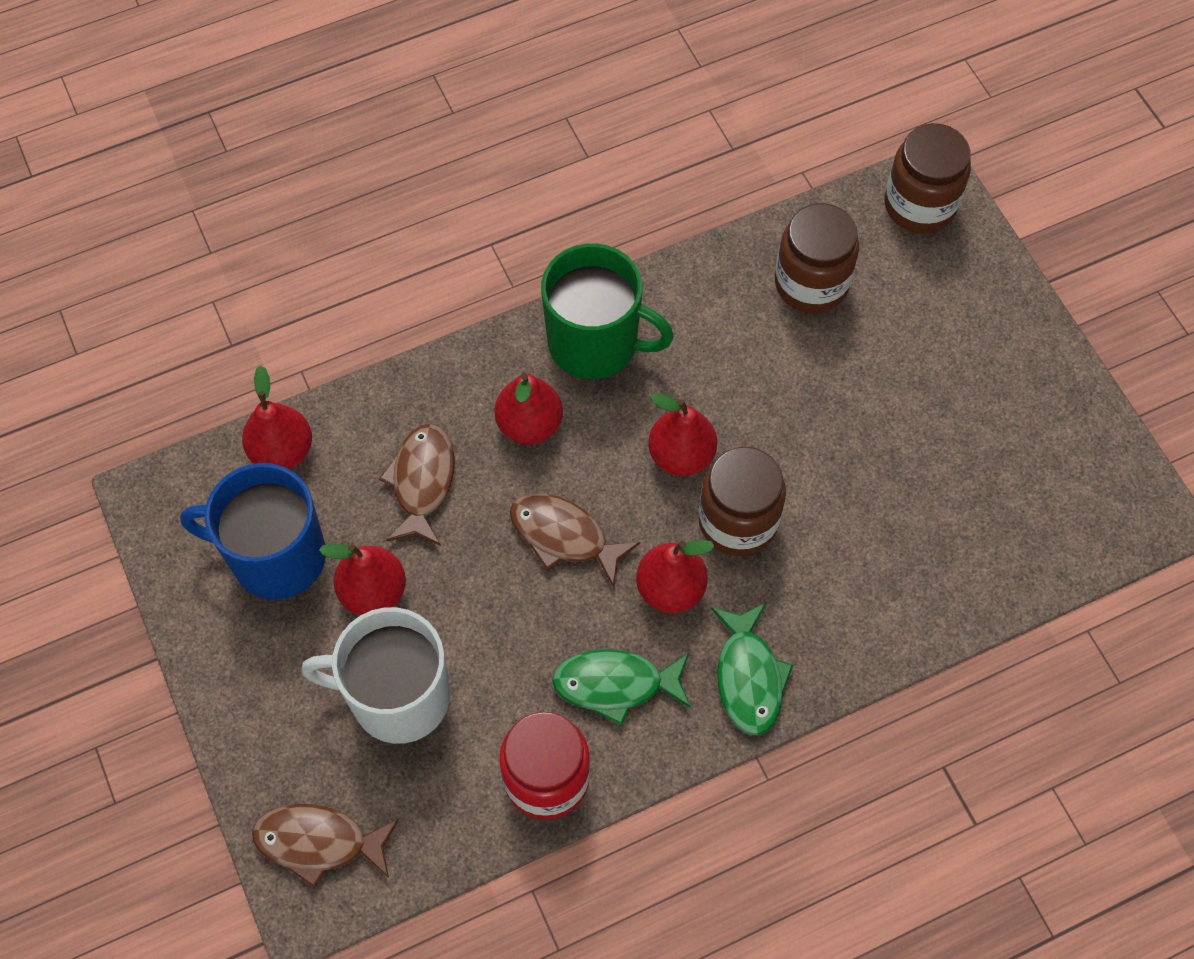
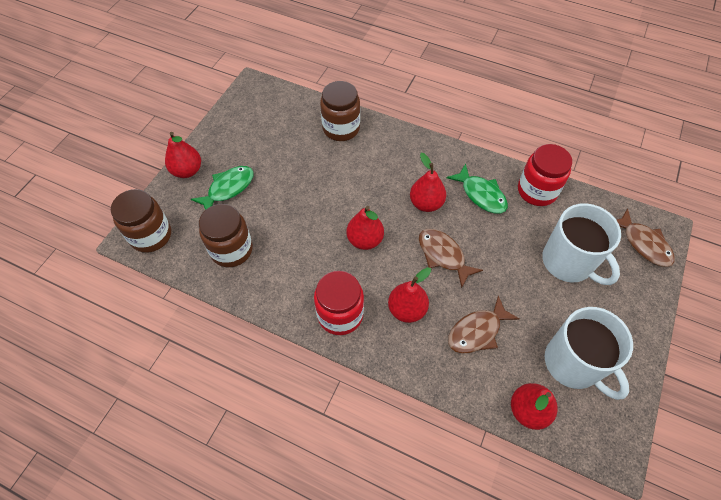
camera: 130 degrees left, 5 degrees down
(276, 556) = (573, 363): blue mug -> white mug
(373, 592) = (542, 308): red pear -> red pear (187, 171)
(564, 536) = (443, 255): brown fish -> brown fish turned 150 degrees clockwise
(595, 343) = (340, 315): green mug -> red jar
(738, 521) = (375, 201): brown jar -> brown jar (341, 128)
(748, 677) = (433, 158): green fish -> green fish (228, 188)

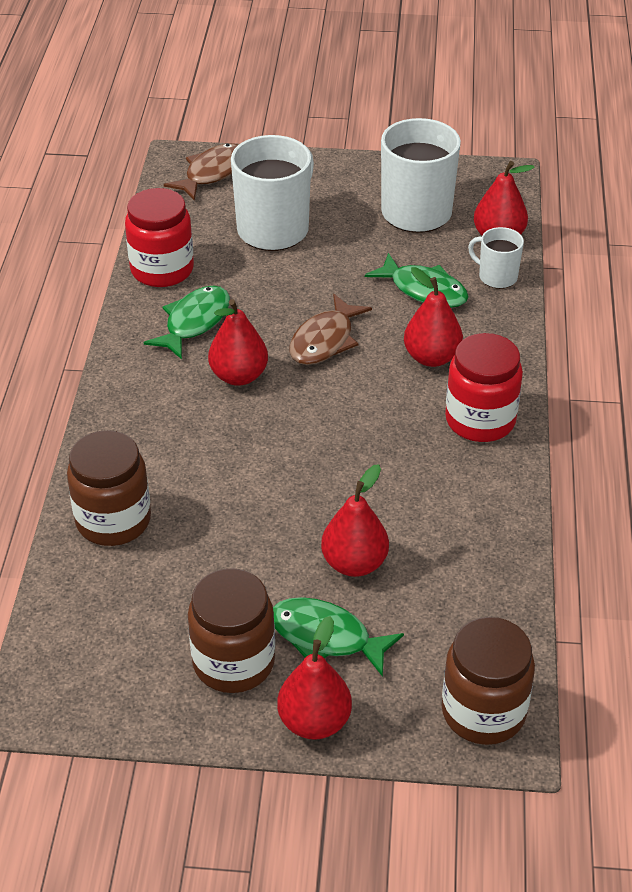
camera: 110 degrees left, 15 degrees down
(231, 250) = (447, 582): brown jar -> brown jar (233, 662)
(365, 240) = (341, 426): red pear -> red pear (354, 563)
(477, 331) = (424, 290): brown fish -> green fish
(479, 387) = (497, 277): none -> white mug

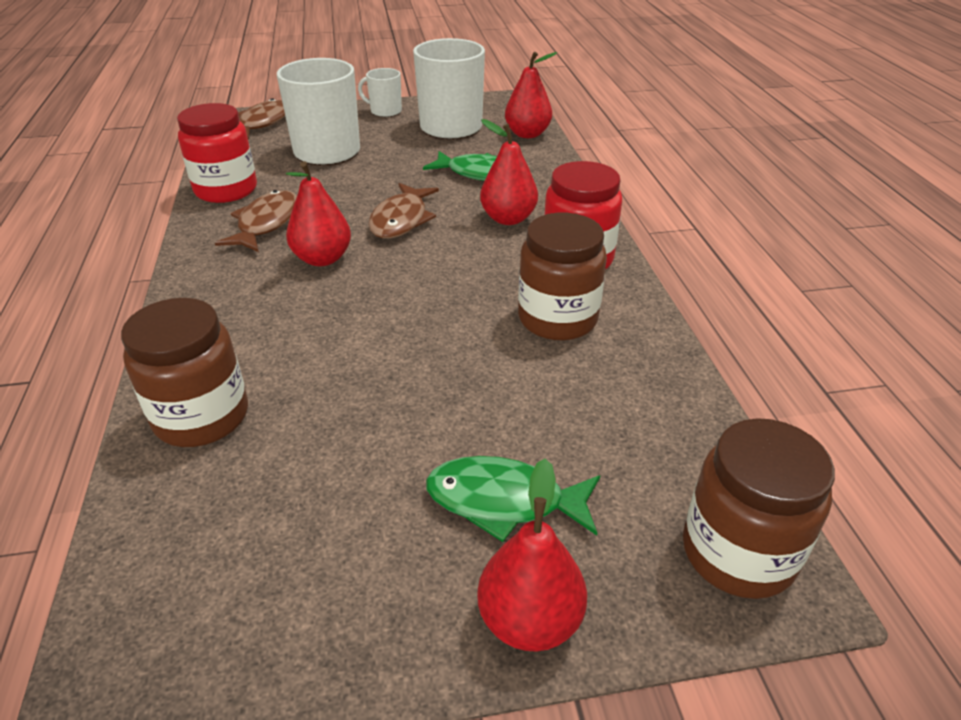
camera: 15 degrees left, 5 degrees down
(194, 322) = (266, 224): green fish -> brown fish
(233, 662) = (394, 560): brown jar -> brown jar (557, 319)
(354, 563) = (506, 410): red pear -> none
(497, 277) = (539, 158): white mug -> white mug (385, 111)

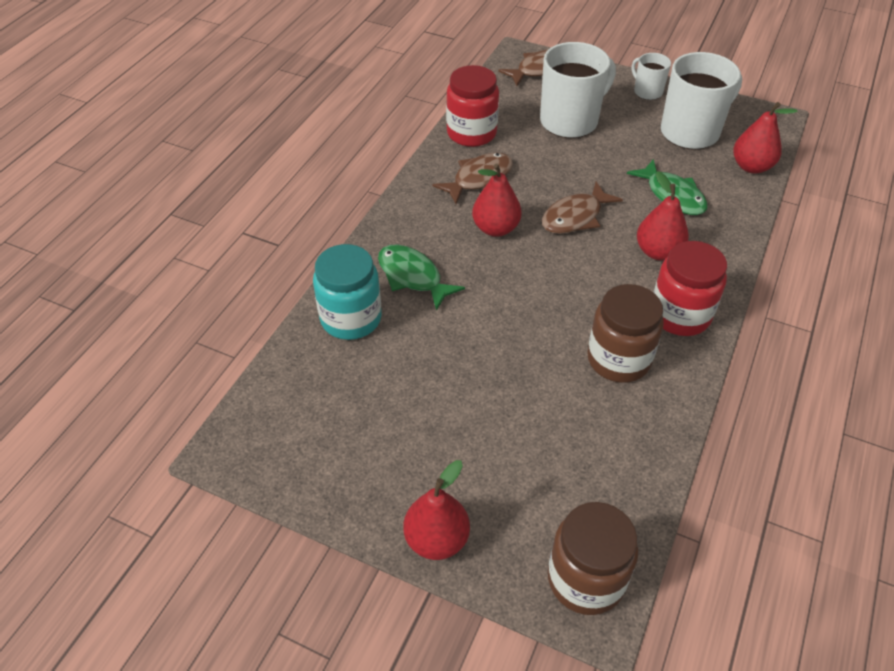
camera: 35 degrees right, 10 degrees up
(202, 417) = (351, 318): brown jar -> turquoise jar
(504, 501) = (476, 467): green fish -> green fish (412, 277)

